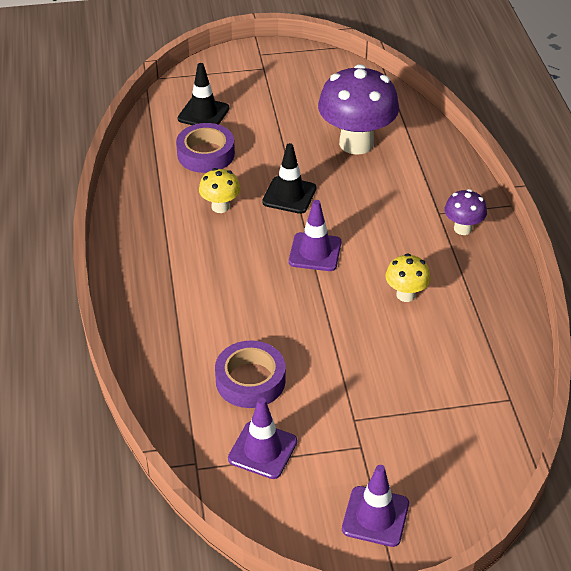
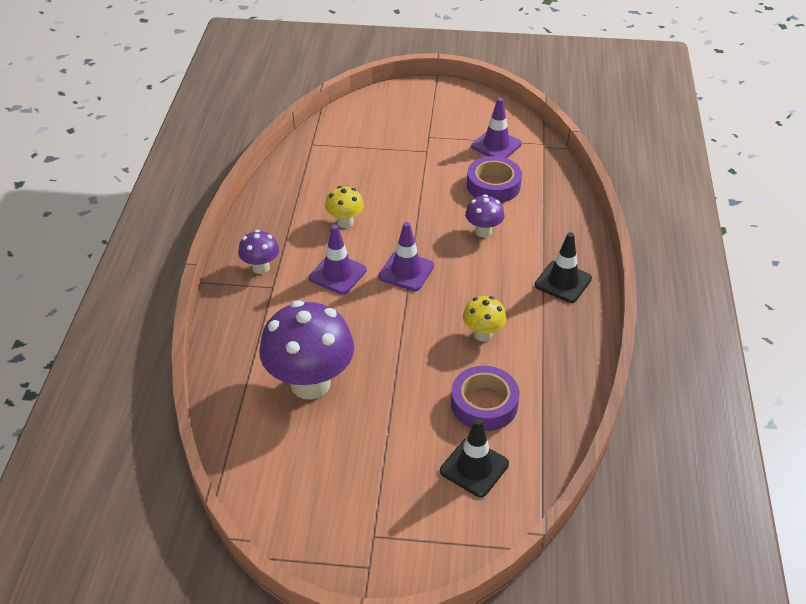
camera: 165 degrees left, 0 degrees up
(247, 313) = (483, 231): none -> purple mushroom
(289, 195) = (408, 333): black traffic cone -> black traffic cone (563, 282)
(375, 516) = (435, 104): purple traffic cone -> purple traffic cone (337, 274)

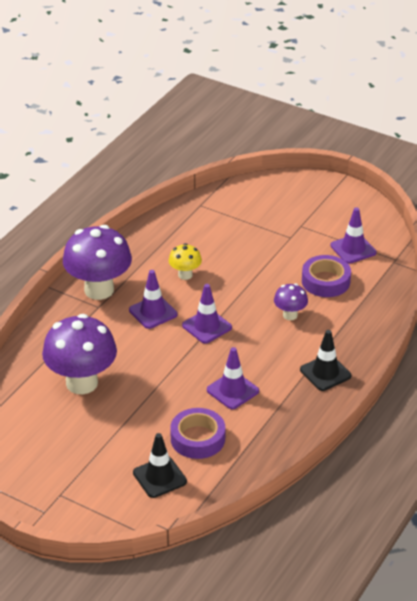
camera: 25 degrees right, 5 degrees down
(261, 267) = (99, 290): purple mushroom -> purple mushroom, size x2.04
(483, 334) = (232, 390): yellow mushroom -> purple traffic cone

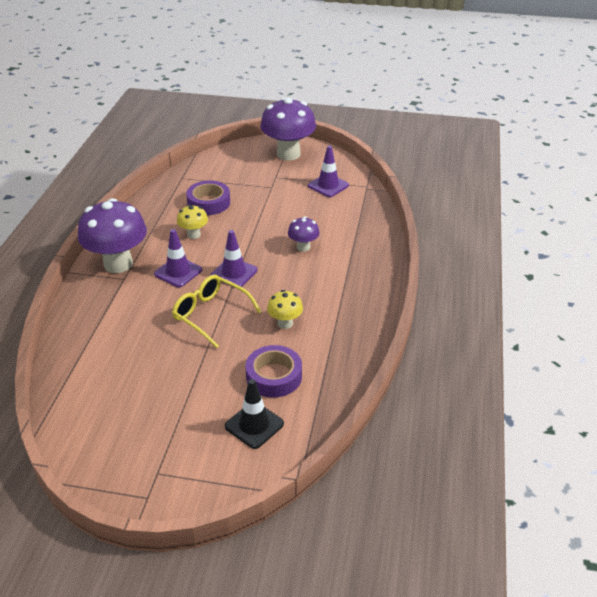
camera: 20 degrees left, 0 degrees up
(82, 383) = (135, 352): purple mushroom -> purple mushroom (288, 154)
(165, 364) = (210, 314): none -> yellow glasses
(232, 390) = (285, 323): purple traffic cone -> yellow mushroom
(325, 281) = (319, 214): purple tape -> purple tape (208, 203)
(325, 373) = (360, 288): black traffic cone -> none

